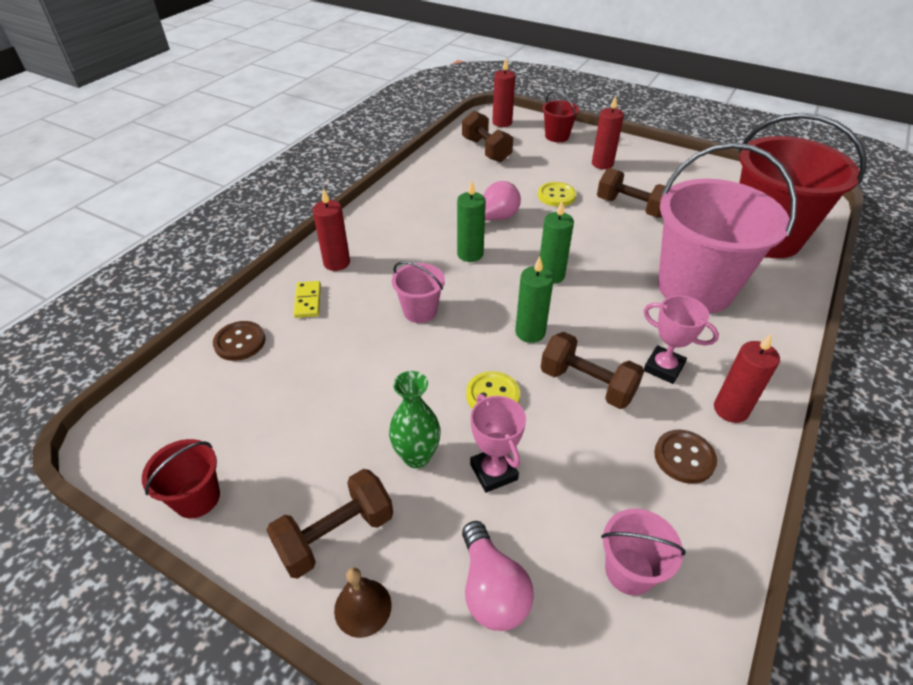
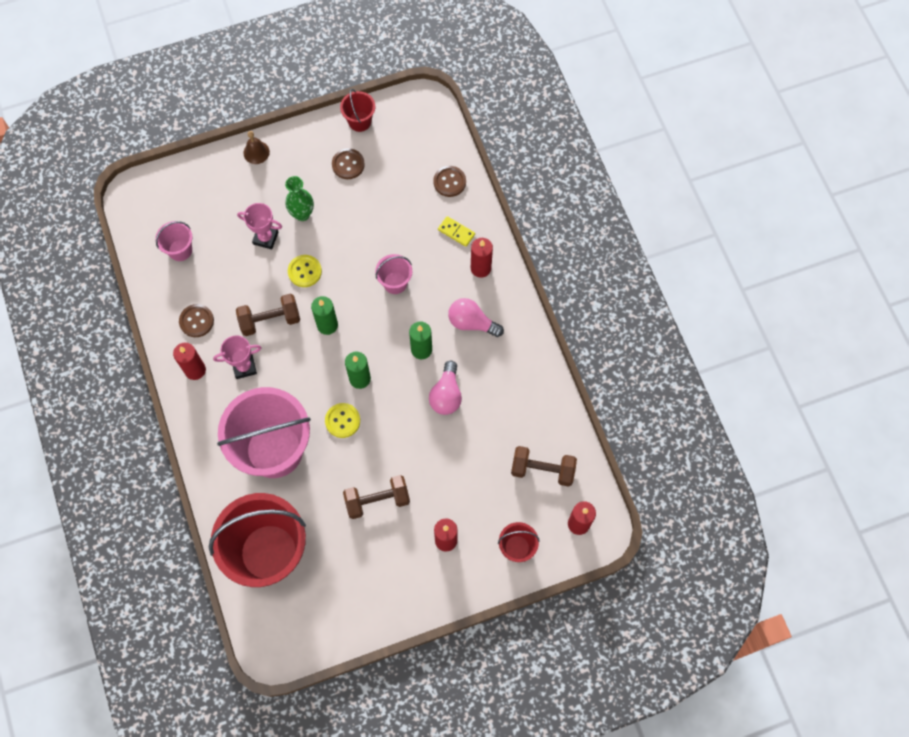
camera: 130 degrees right, 25 degrees up
(290, 459) = (348, 164): none -> brown button
(336, 535) = (294, 161): brown dumbbell -> none
(491, 589) = (221, 198): pink light bulb -> pink light bulb (472, 323)
(556, 196) = (435, 463): yellow button -> yellow button (342, 421)

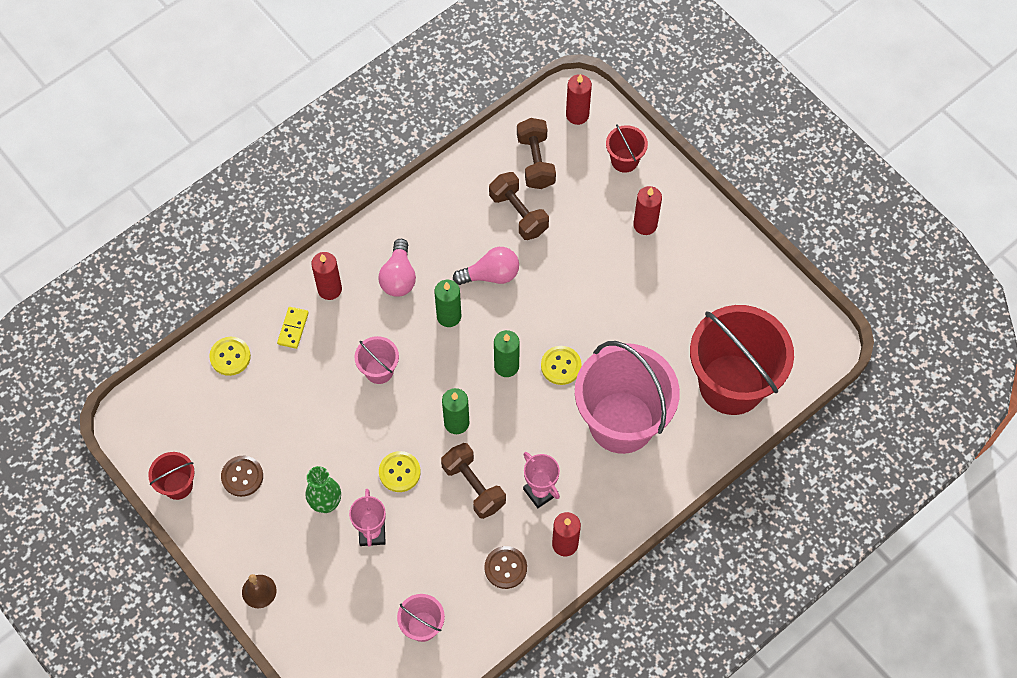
camera: 110 degrees left, 5 degrees down
(377, 500) = (632, 301): brown dumbbell -> brown dumbbell (518, 214)
(449, 182) = (230, 357): brown button -> yellow button

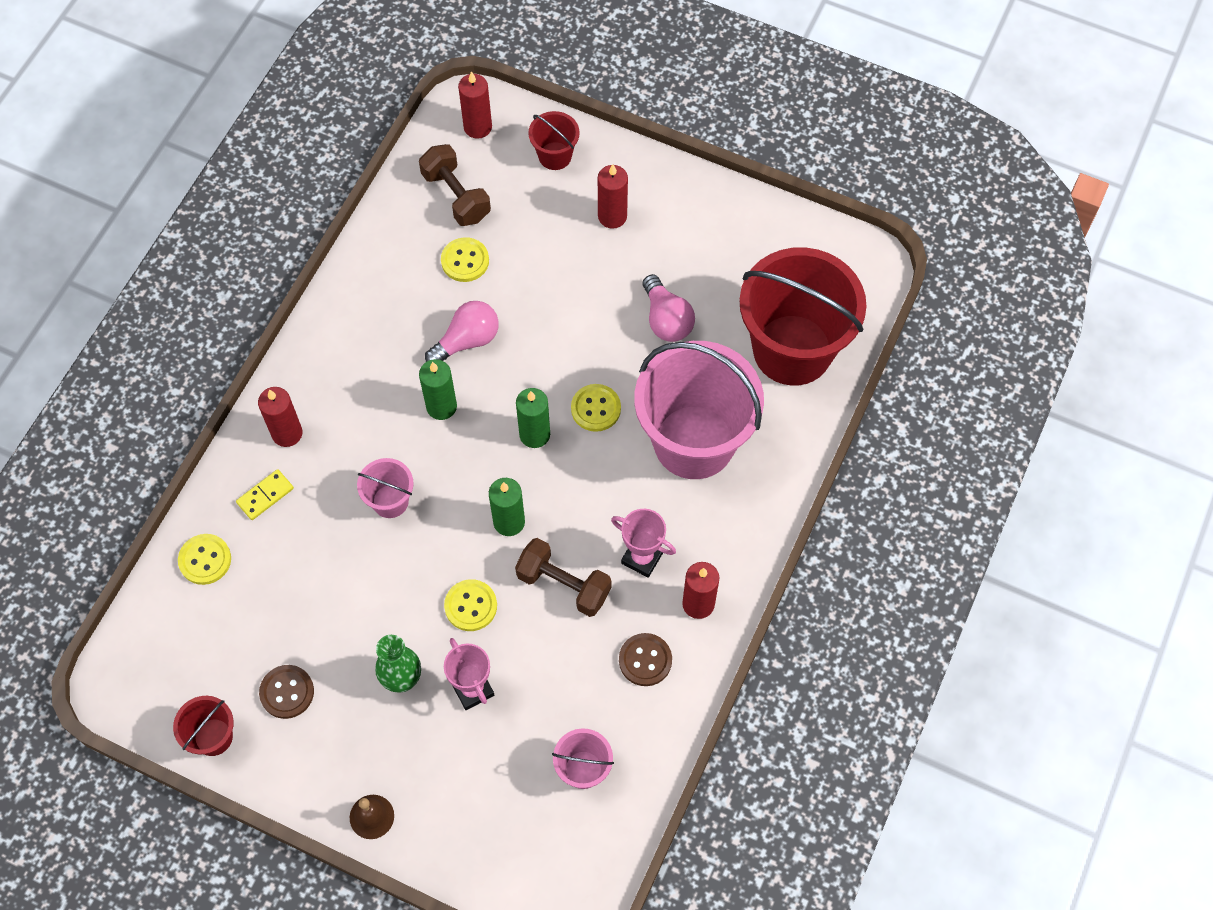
camera: 25 degrees left, 0 degrees up
(293, 328) = (265, 496): yellow domino -> yellow domino turned 60 degrees clockwise
(398, 277) = (361, 386): pink light bulb -> pink light bulb (666, 319)
(518, 214) = (465, 261): brown dumbbell -> yellow button

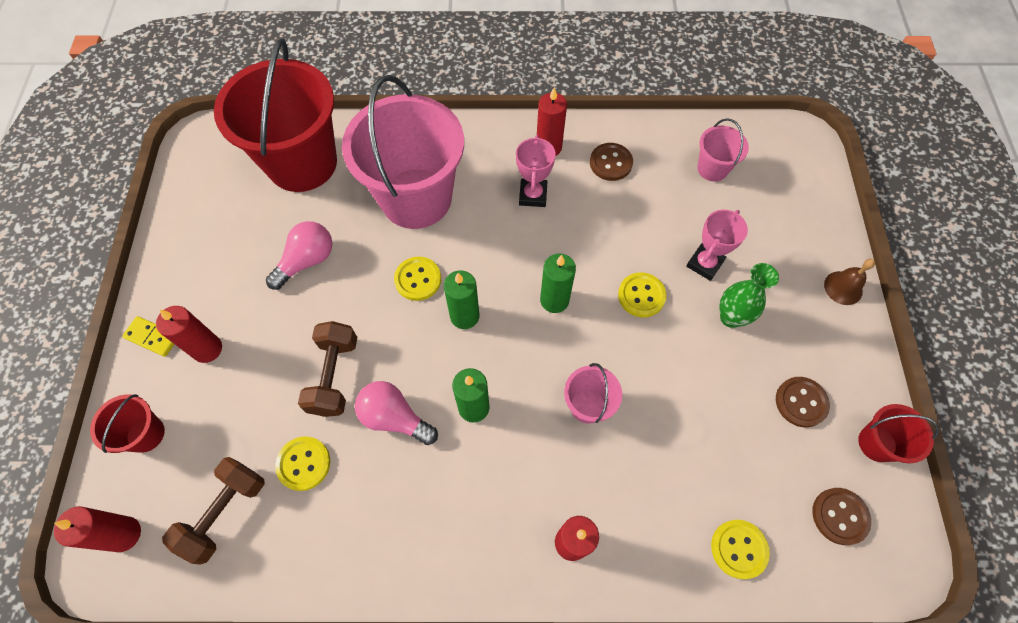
camera: 115 degrees left, 0 degrees up
(178, 660) = (840, 516): none -> brown button
(265, 496) = (645, 526): yellow domino -> yellow domino (152, 337)
(563, 585) = (585, 238): brown dumbbell -> brown dumbbell (334, 376)

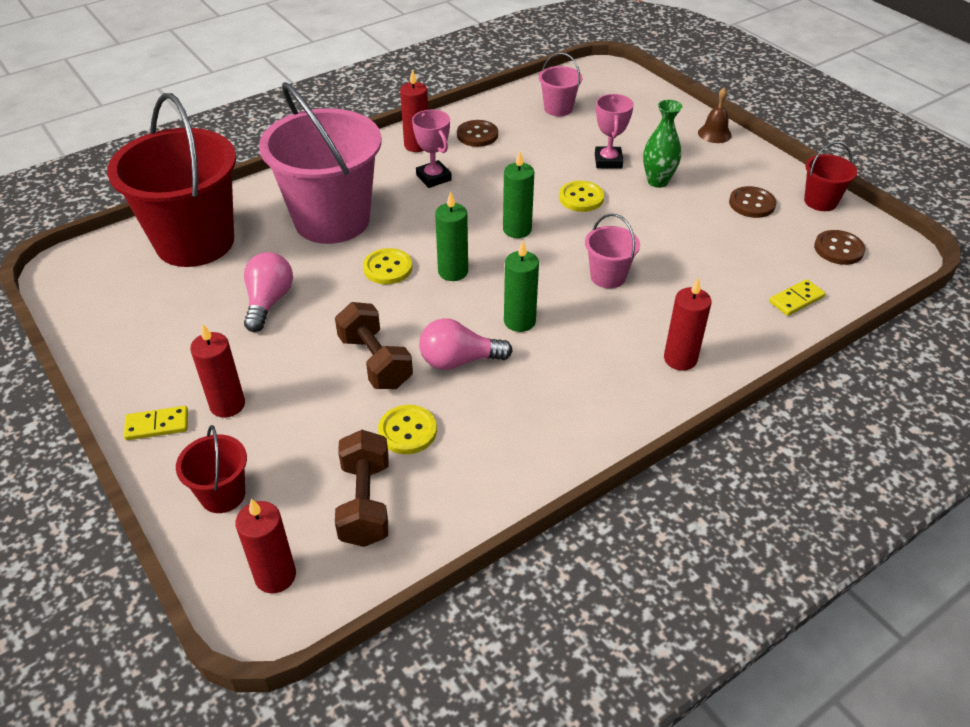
camera: 35 degrees left, 20 degrees down
(739, 549) = (796, 299): yellow button -> yellow domino

